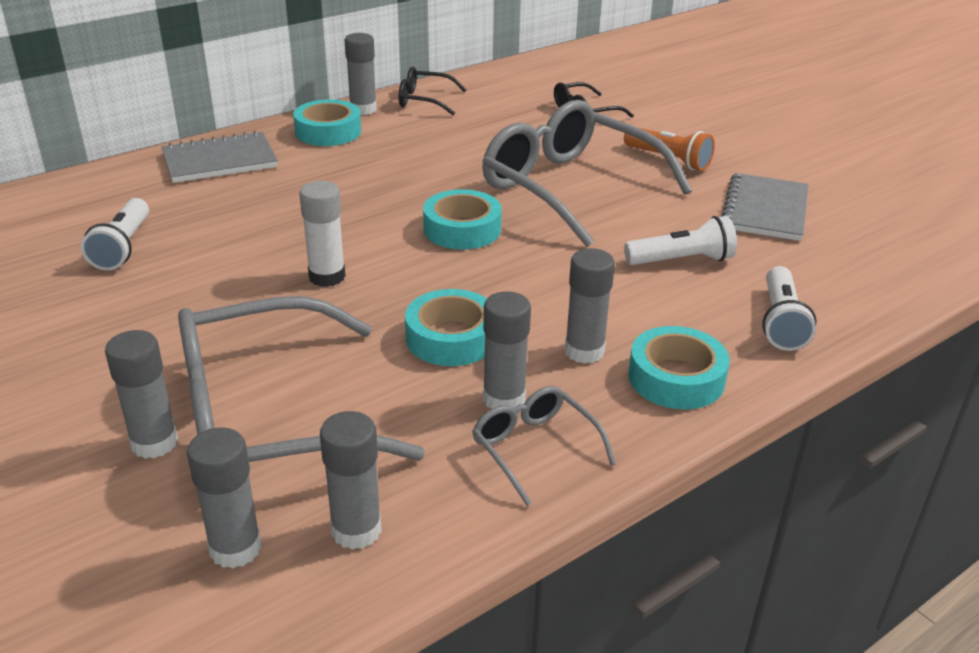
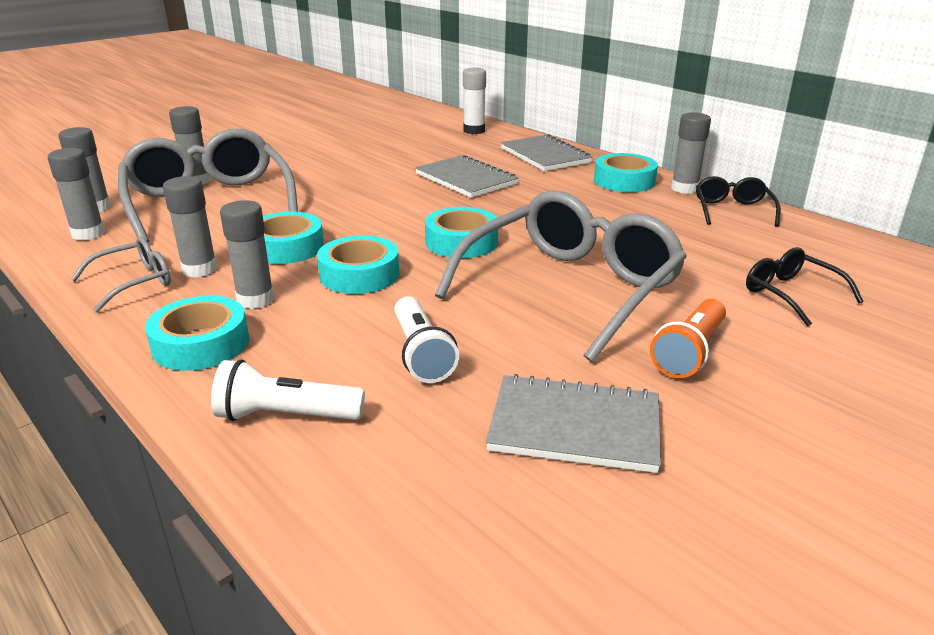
camera: 85 degrees right, 5 degrees down
(123, 247) = (409, 148): white flashlight -> none
(275, 214) = (466, 179): none -> grey notebook
(327, 277) = (375, 202): white glue stick -> white glue stick (474, 131)
(531, 289) = (359, 274): none -> turquoise tape

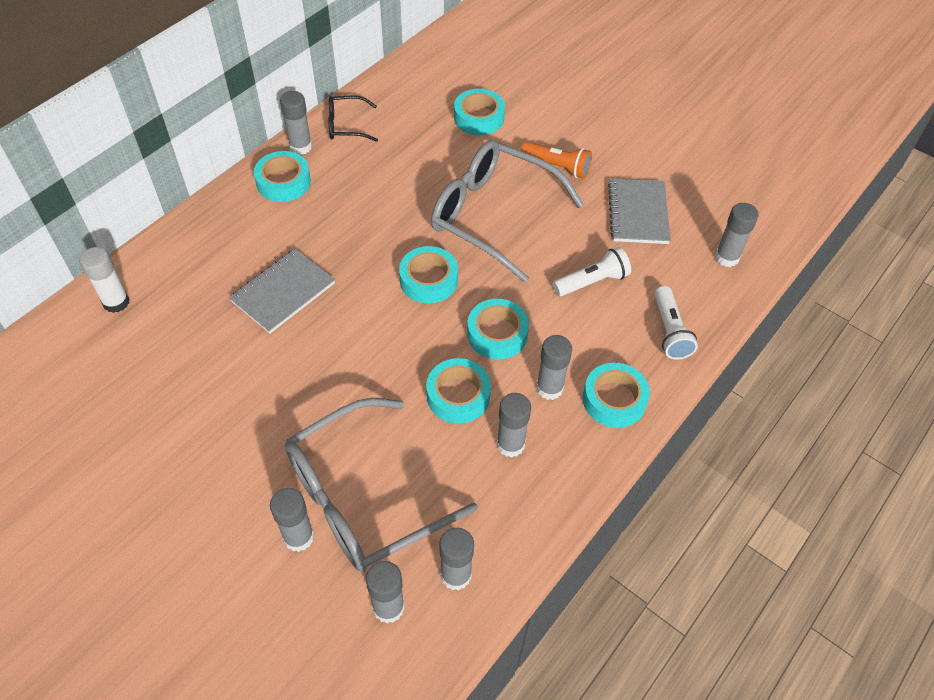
camera: 100 degrees left, 25 degrees up
(134, 282) = (542, 483): grey glasses -> none
(433, 535) = (727, 257): none -> grey glue stick
(545, 156) = (211, 236): grey notebook -> none
(791, 294) = (479, 118): black glasses -> turquoise tape

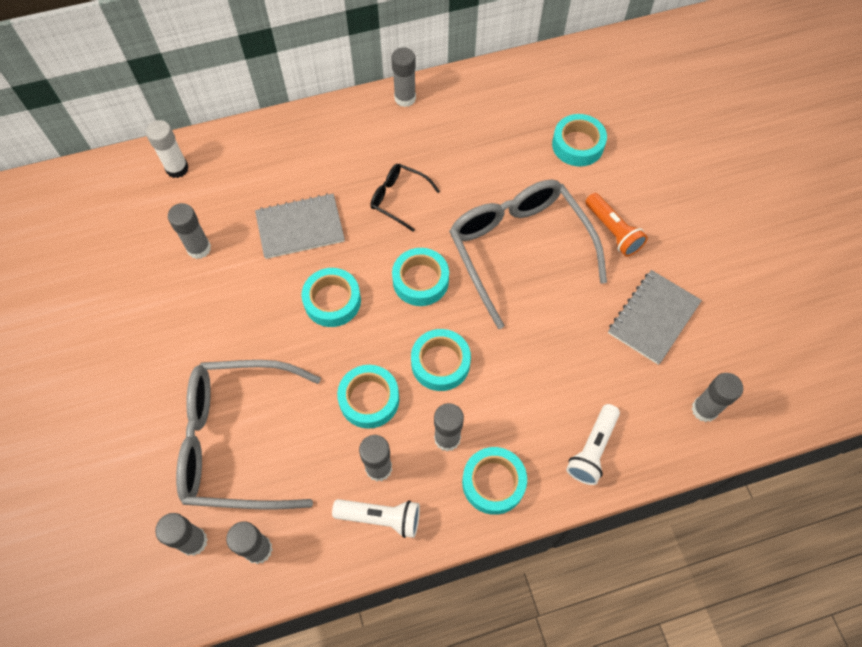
camera: 35 degrees right, 10 degrees up
(283, 182) = (368, 125): turquoise tape -> turquoise tape (332, 301)
(298, 537) = (171, 443): grey glue stick -> grey glue stick (199, 248)
(346, 125) = (457, 96): black glasses -> black glasses (398, 198)
(592, 281) = (559, 361): white flashlight -> white flashlight (381, 517)

